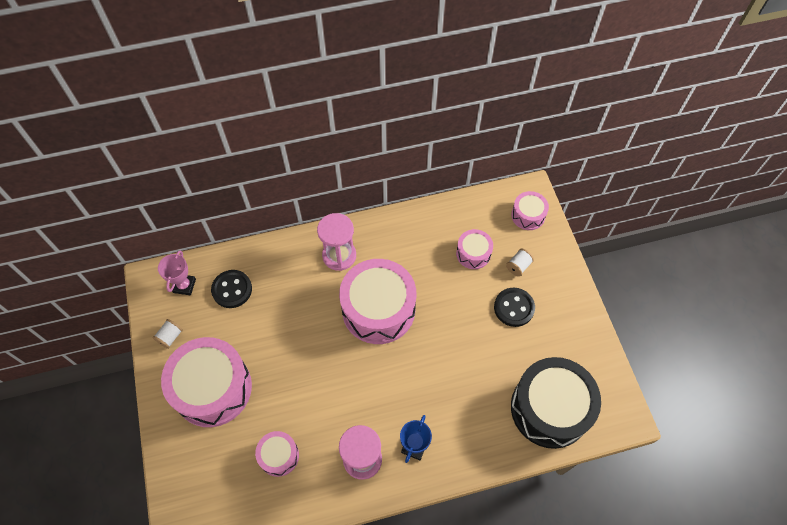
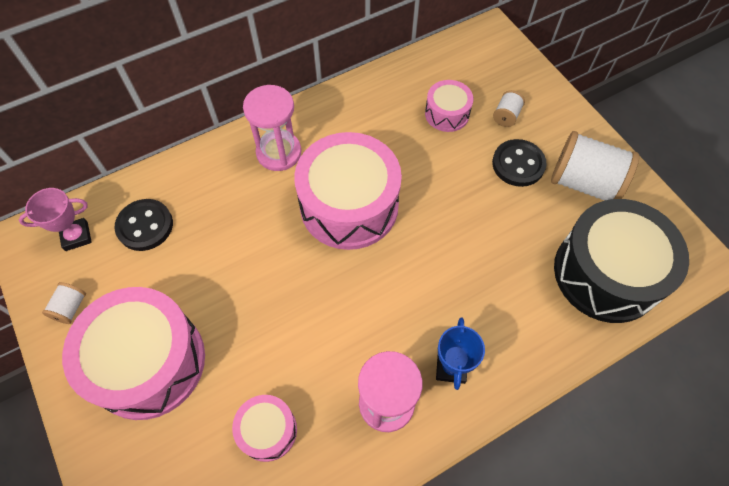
camera: 15 degrees left, 0 degrees up
(184, 286) = (76, 236): pink trophy -> pink trophy turned 75 degrees clockwise
(528, 215) = (497, 58): pink drum -> none
(559, 335) = (584, 183): none -> white spool

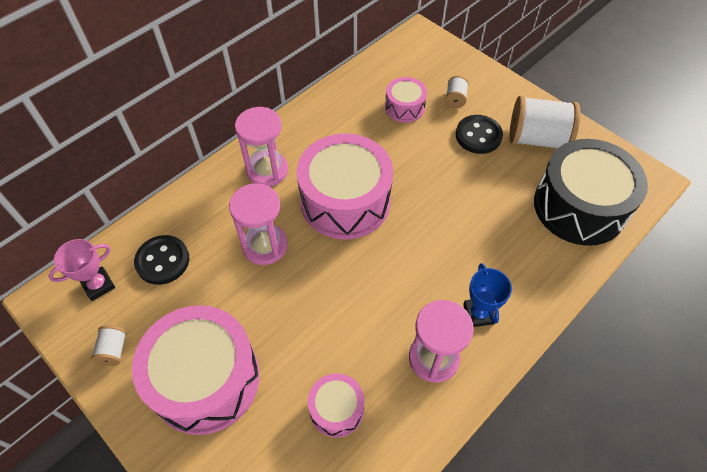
camera: 15 degrees left, 5 degrees down
(251, 234) = (265, 245): none -> pink hourglass

